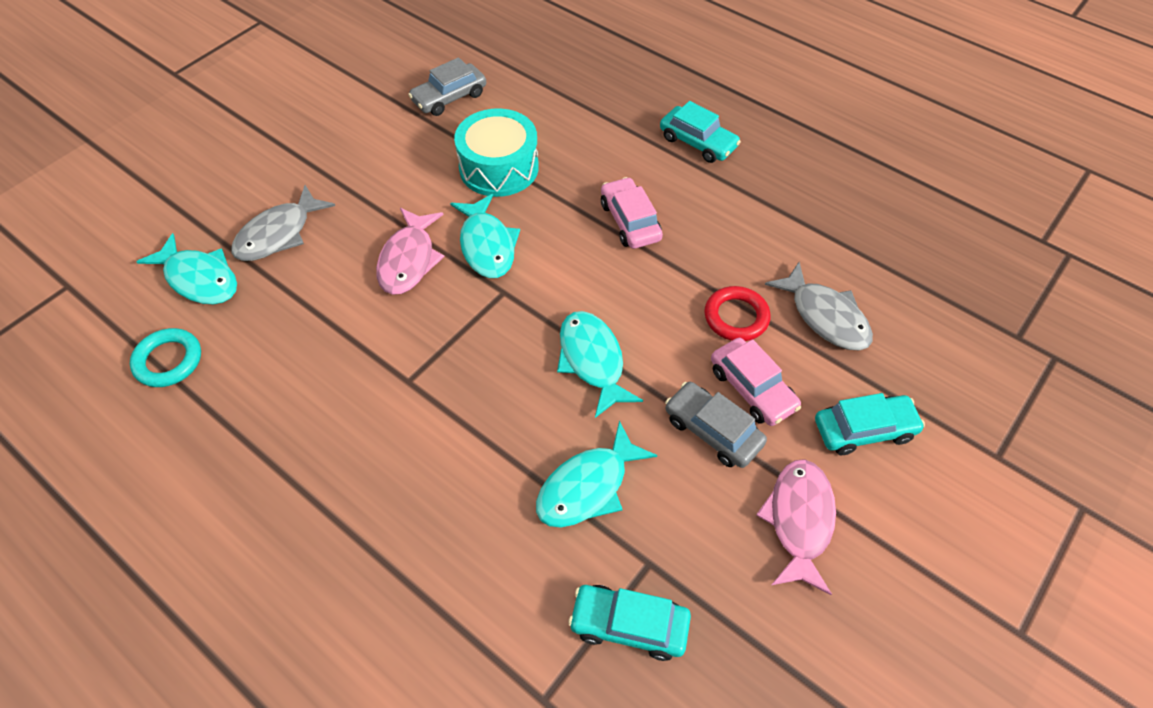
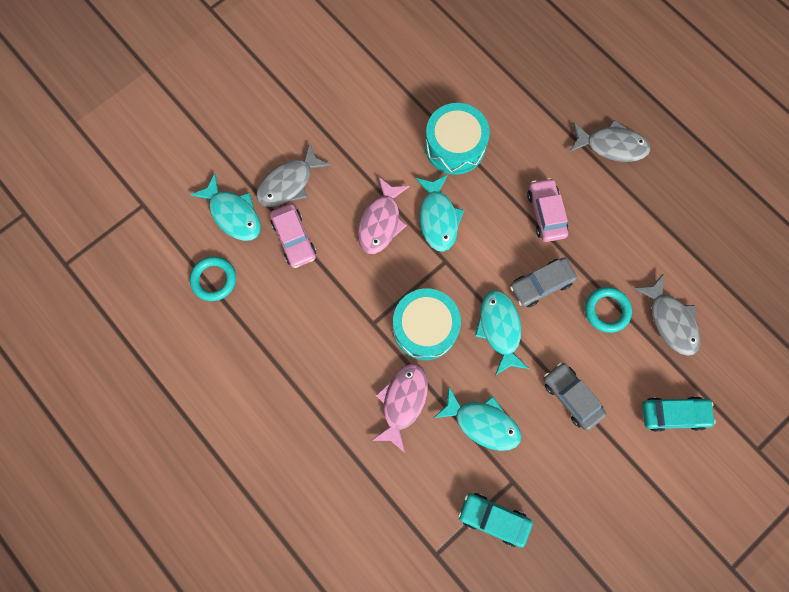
camera: 10 degrees right, 20 degrees up
(449, 97) = (424, 68): grey car -> grey car (541, 284)
(485, 375) = (425, 328): none -> turquoise drum
(588, 486) = (482, 422): turquoise fish -> turquoise fish turned 120 degrees counterclockwise
(697, 142) = (611, 145): turquoise car -> grey fish
(736, 317) = (606, 310): red ring -> turquoise ring
(752, 389) = (605, 370): pink car -> pink car (294, 239)
(799, 520) = (613, 470): pink fish -> pink fish (402, 402)

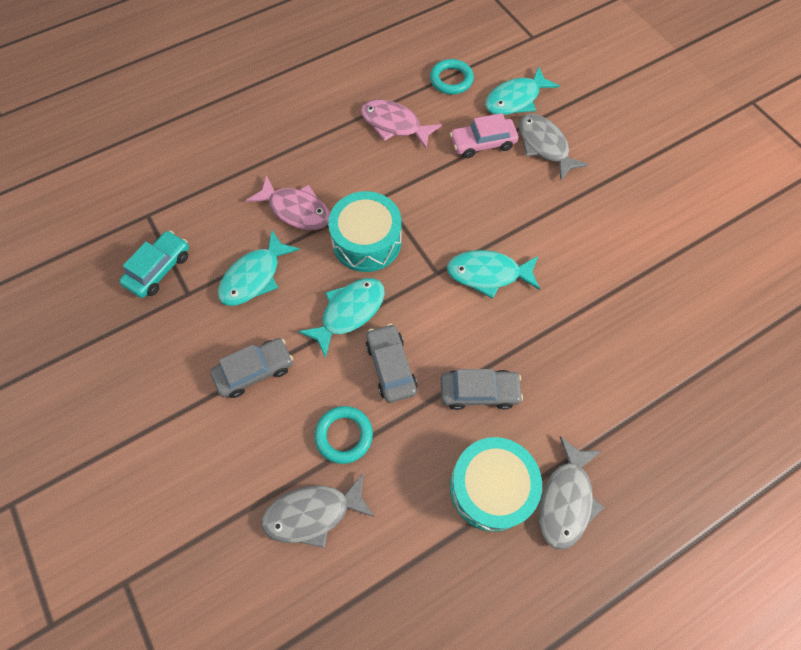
camera: 100 degrees right, 10 degrees down
(381, 222) = (491, 219): pink fish -> pink fish (394, 125)
(455, 146) = (577, 307): turquoise drum -> turquoise drum (491, 487)
(499, 329) = (349, 312): turquoise fish -> turquoise fish turned 45 degrees counterclockwise
(546, 213) = (479, 392): pink car -> grey car
(673, 414) = (200, 484): turquoise car -> none

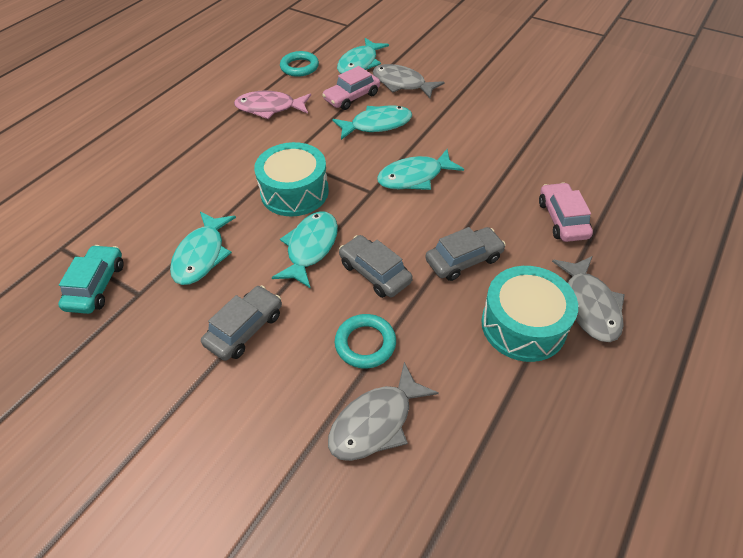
camera: 25 degrees left, 15 degrees down
(296, 210) = (215, 192): pink fish -> none
(488, 191) = (377, 125): none -> turquoise fish
(604, 392) = (562, 219): none -> pink car

